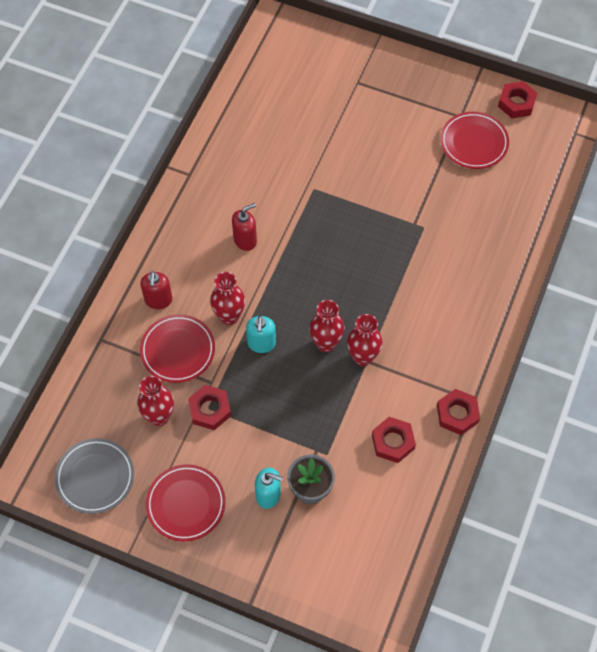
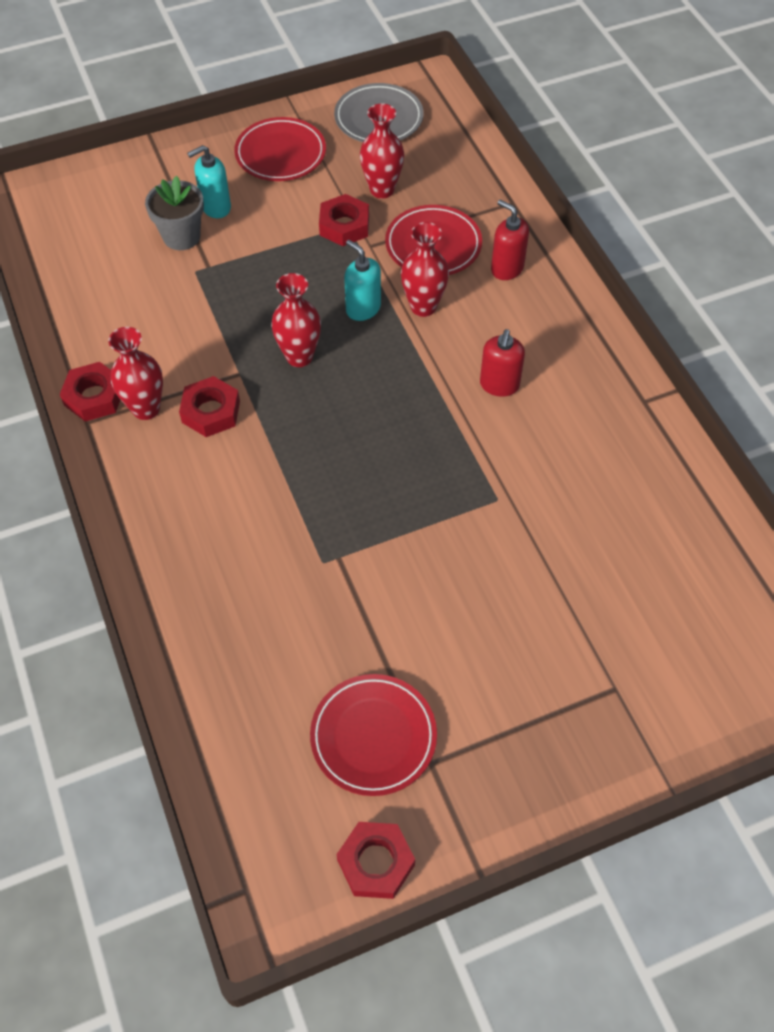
camera: 135 degrees right, 5 degrees down
(362, 357) = (247, 373): red vase -> red vase (146, 409)
(393, 442) = (139, 325): red nut -> red nut (211, 412)

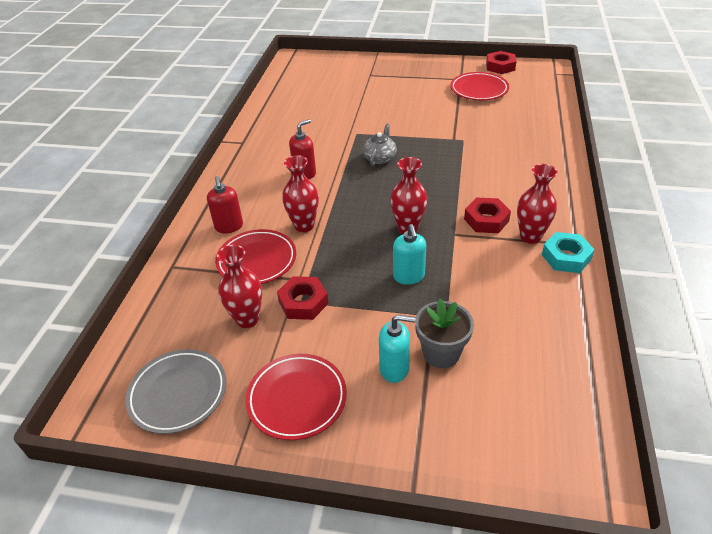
camera: 145 degrees left, 15 degrees down
(94, 397) = (566, 257): red nut -> turquoise nut
(363, 308) = (343, 240): turquoise soap dispenser -> turquoise soap dispenser (409, 276)
(421, 461) = (380, 158): none -> grey teapot

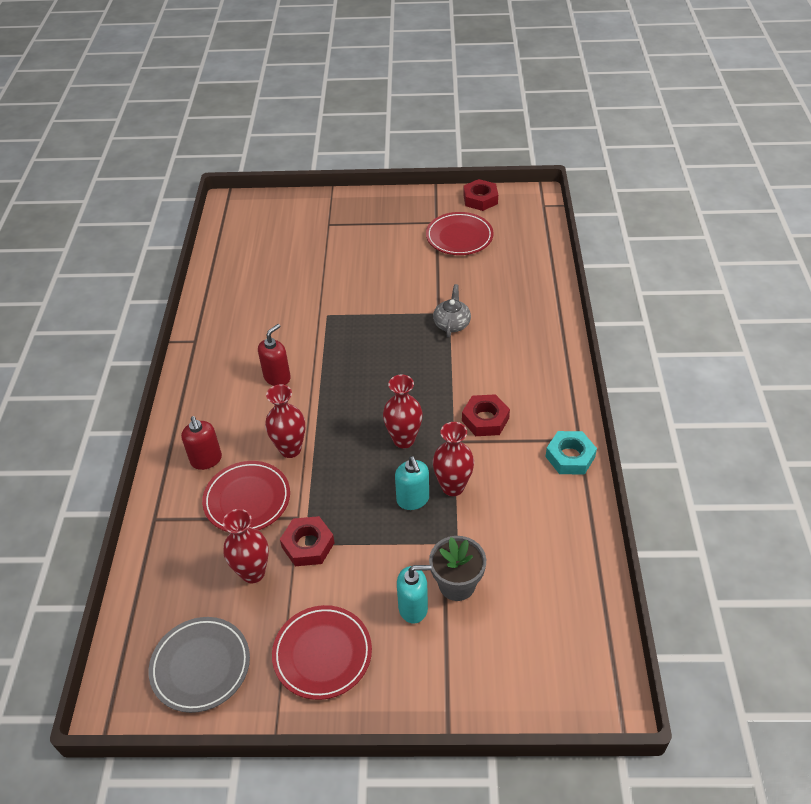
camera: 10 degrees left, 5 degrees up
(380, 158) = (359, 347): grey teapot -> grey teapot (452, 323)
(530, 237) = (532, 436): red vase -> red vase (453, 487)

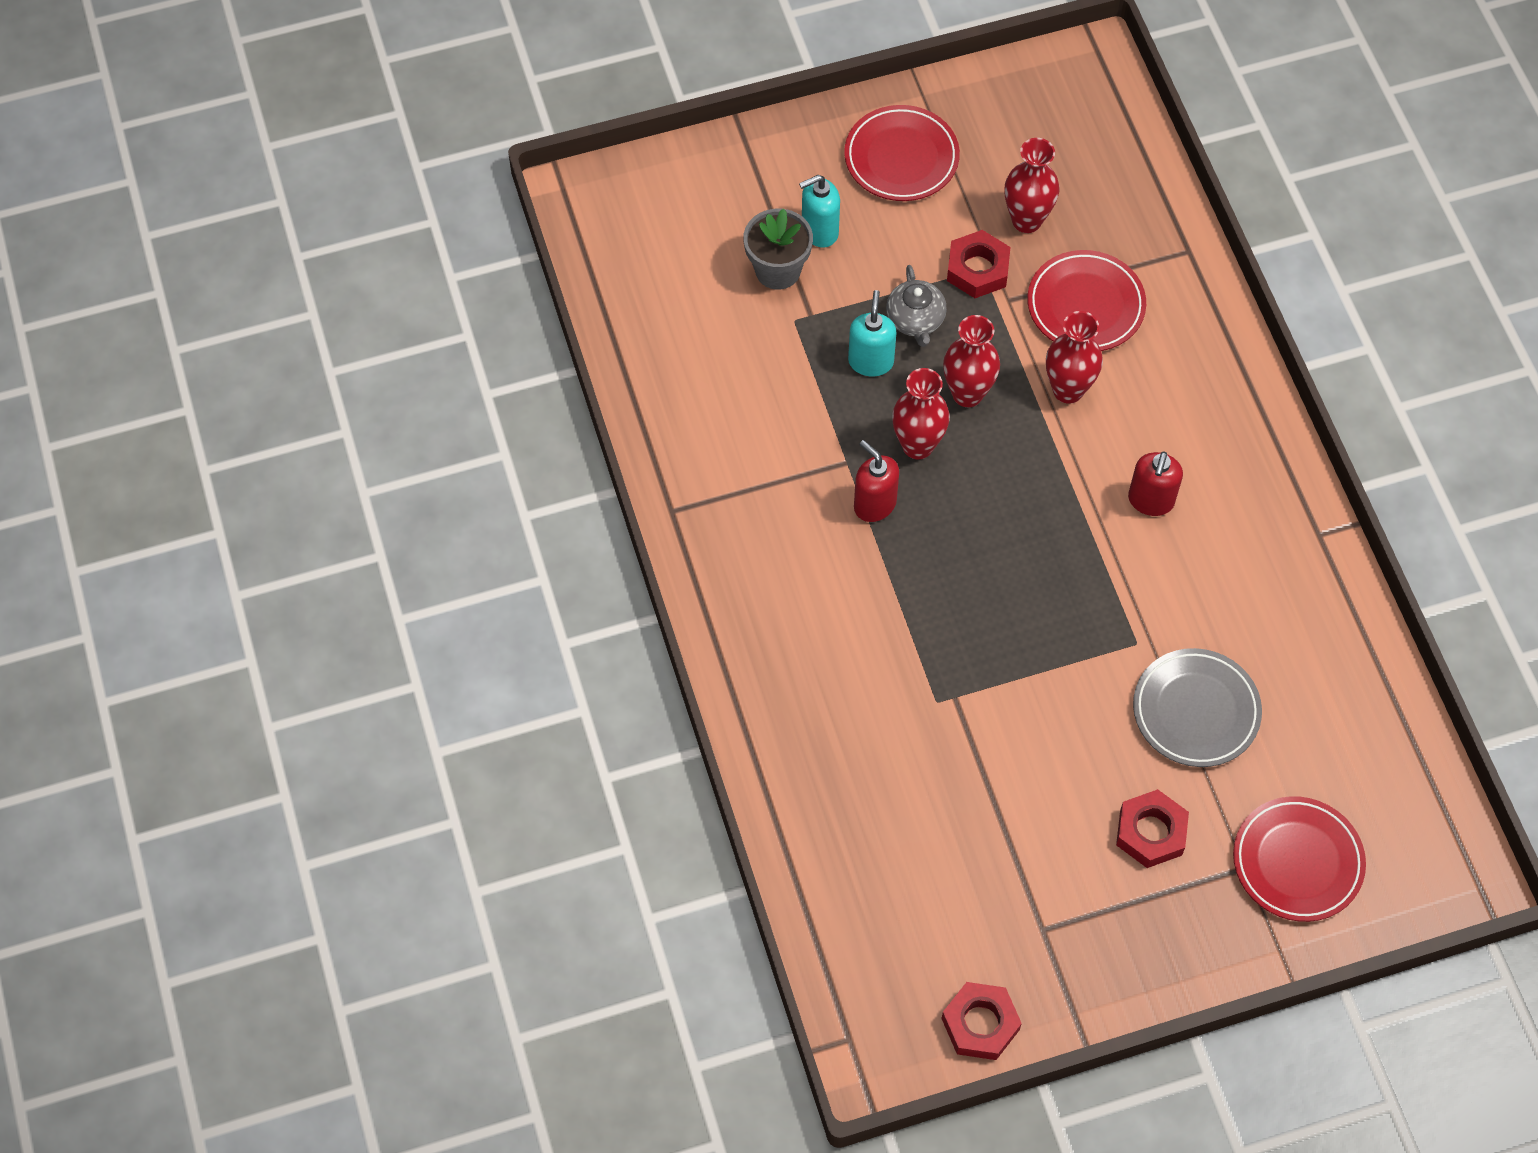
camera: 160 degrees right, 15 degrees up
(201, 666) = (1028, 112): grey plate -> grey plate (1196, 711)
(206, 460) = (1173, 345): red soap dispenser -> red soap dispenser (874, 504)
(413, 500) = (871, 361): turquoise soap dispenser -> turquoise soap dispenser turned 45 degrees clockwise
(452, 323) = (924, 679): grey teapot -> grey teapot (915, 319)
(453, 487) = (825, 393): red vase -> red vase (967, 394)
(459, 237) = (984, 897): red plate -> red plate (1297, 862)
(485, 419) = (813, 509): red nut -> red nut (1151, 832)
(570, 457) = (678, 479): turquoise nut -> none

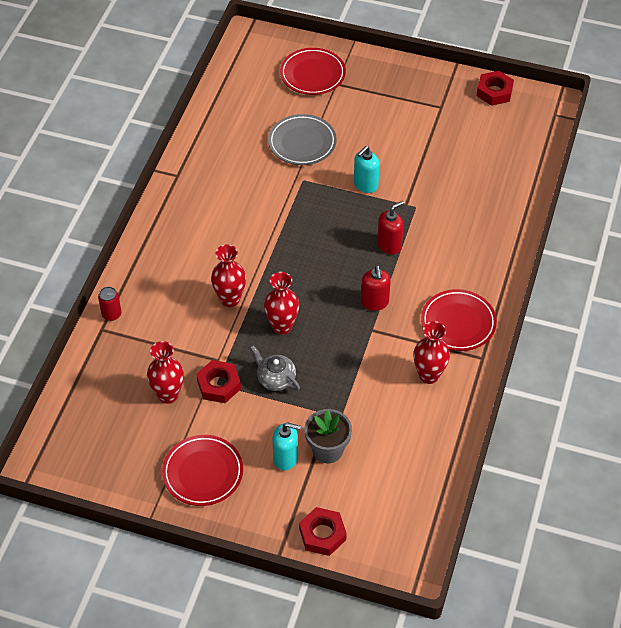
camera: 145 degrees left, 10 degrees down
(871, 361) = (318, 371): turquoise soap dispenser -> turquoise soap dispenser (365, 185)
(915, 319) = (275, 378): grey teapot -> grey teapot turned 75 degrees counterclockwise
(917, 445) = (329, 317): red vase -> red vase (429, 375)
(1085, 305) = (181, 334): red plate -> red plate (458, 323)
(1150, 500) = (239, 230): red soap dispenser -> red soap dispenser (389, 245)
(1151, 832) = (364, 114): red nut -> red nut (322, 534)
(1196, 277) = (111, 314): none -> red can

